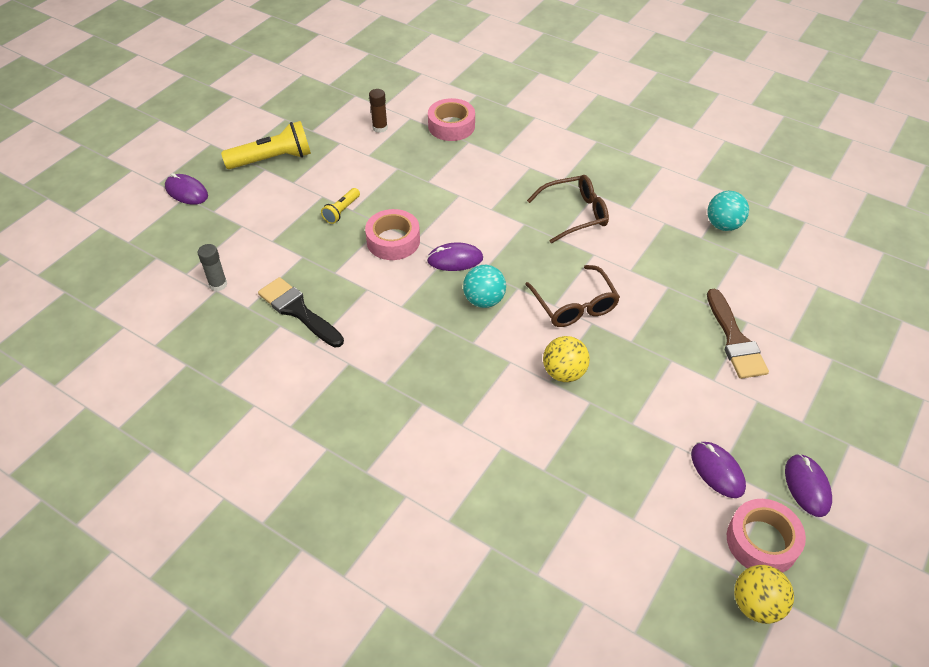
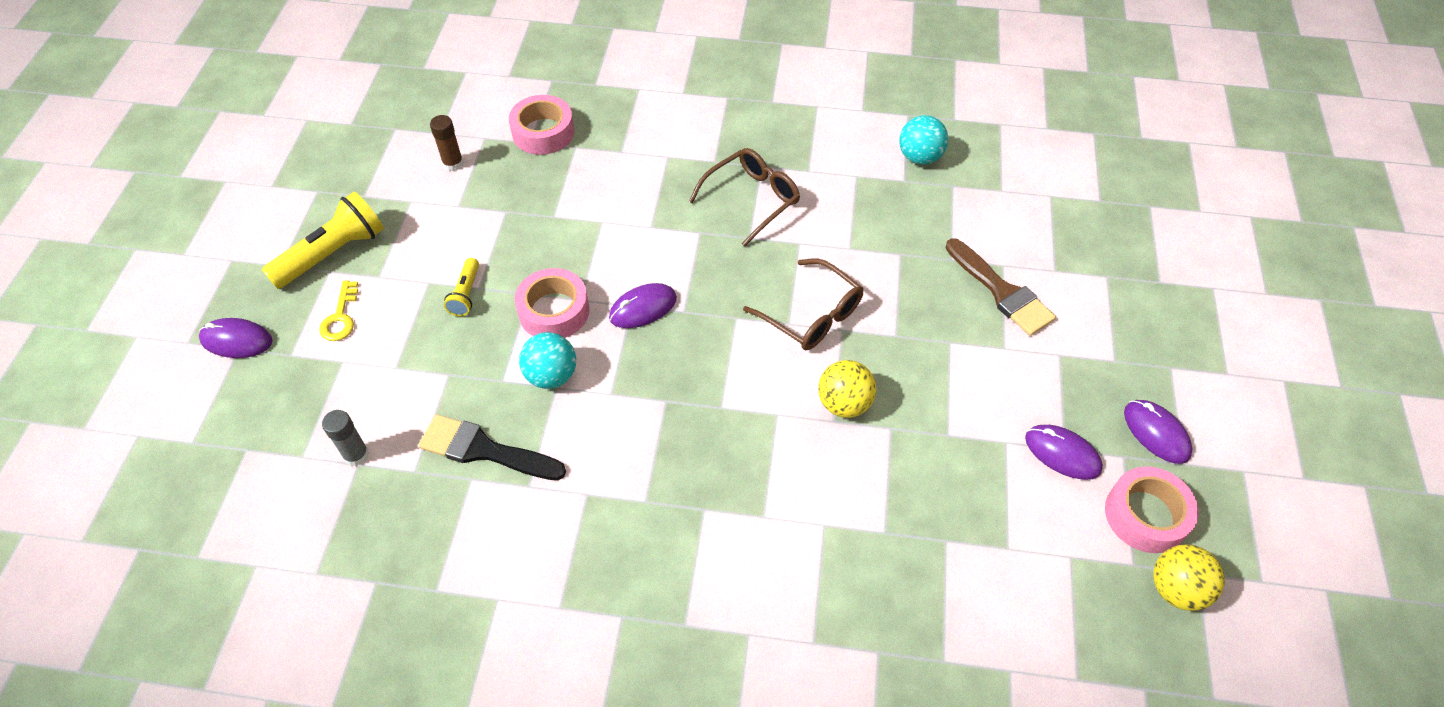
camera: 25 degrees left, 5 degrees up
(255, 199) = (340, 317): none -> yellow key
(484, 300) = (706, 348): turquoise ball -> turquoise ball (551, 376)

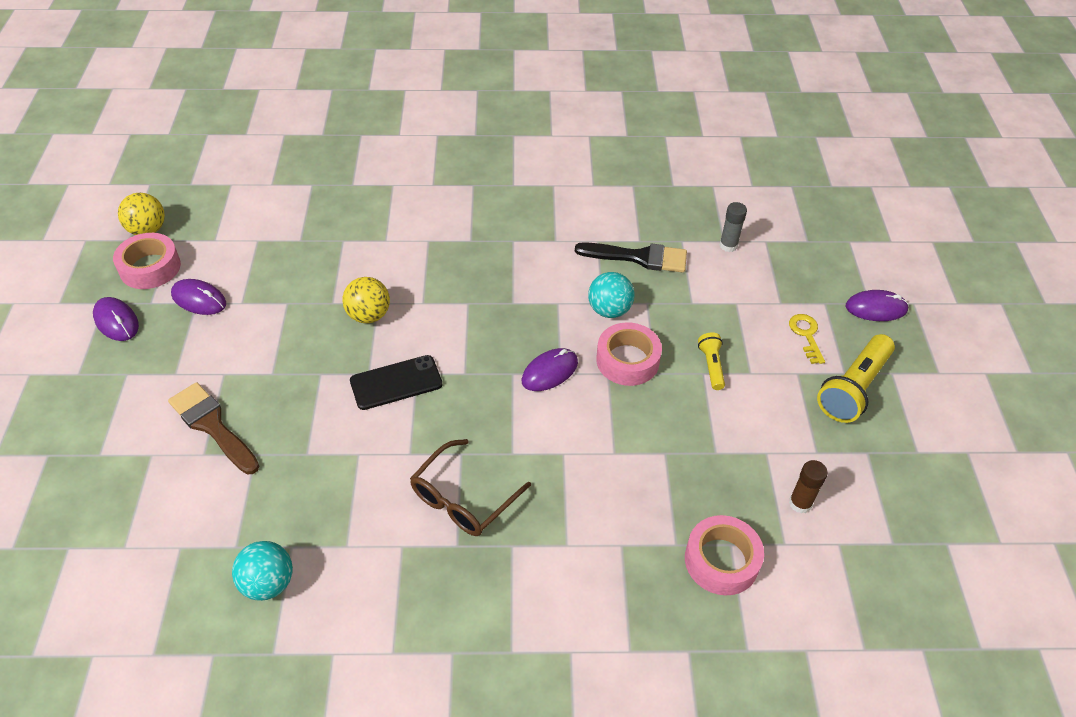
camera: 170 degrees right, 5 degrees down
(811, 315) = (396, 383): brown glasses -> black phone

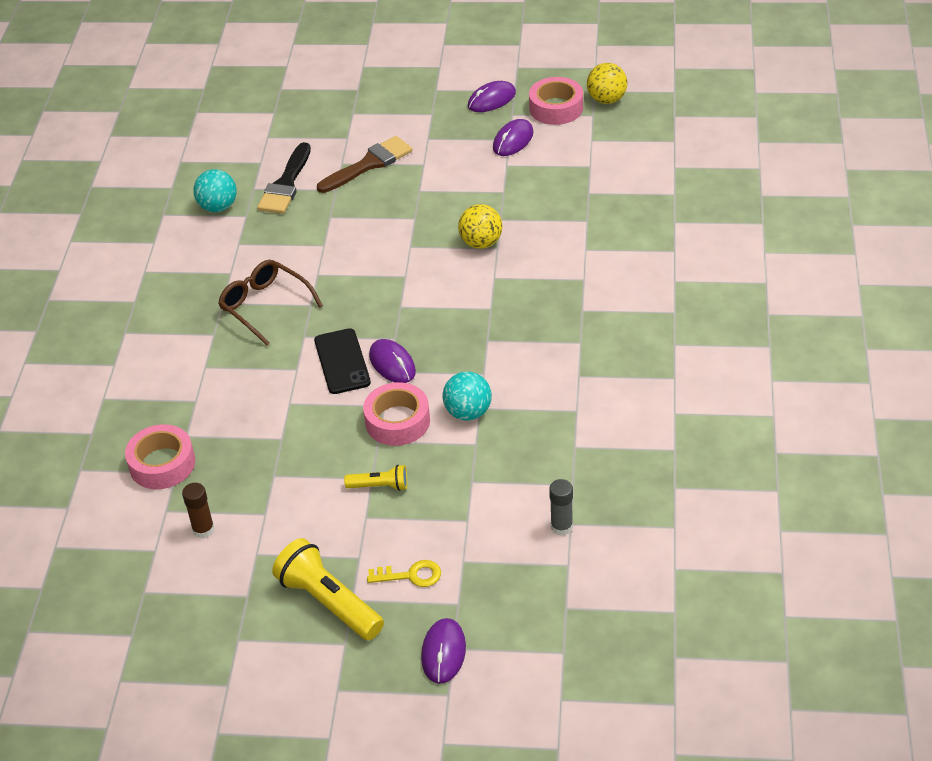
camera: 100 degrees right, 5 degrees down
(396, 383) = (396, 263): black phone -> black phone (342, 361)
(638, 257) = (546, 443): black brush -> black brush (286, 184)

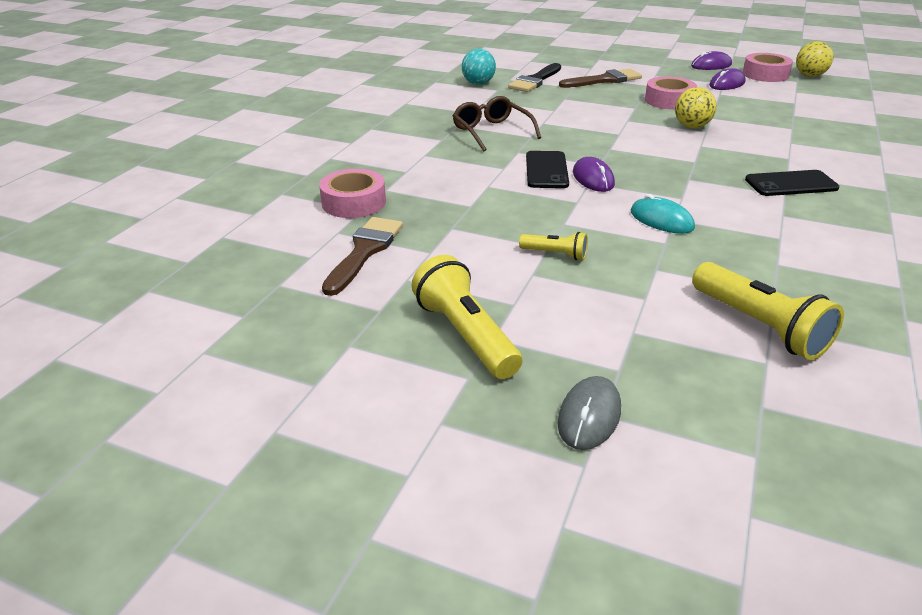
camera: 15 degrees right, 10 degrees down
(203, 529) = (364, 251): brown glue stick -> brown brush
(397, 421) = (587, 214): pink tape -> pink tape (669, 101)
(410, 575) = (567, 331): yellow key -> none
(443, 652) = (589, 416): purple mouse -> grey mouse
(468, 412) = (661, 220): turquoise ball -> turquoise mouse
(561, 527) = (760, 326): grey glue stick -> yellow flashlight
(585, 324) = (791, 184): none -> black phone

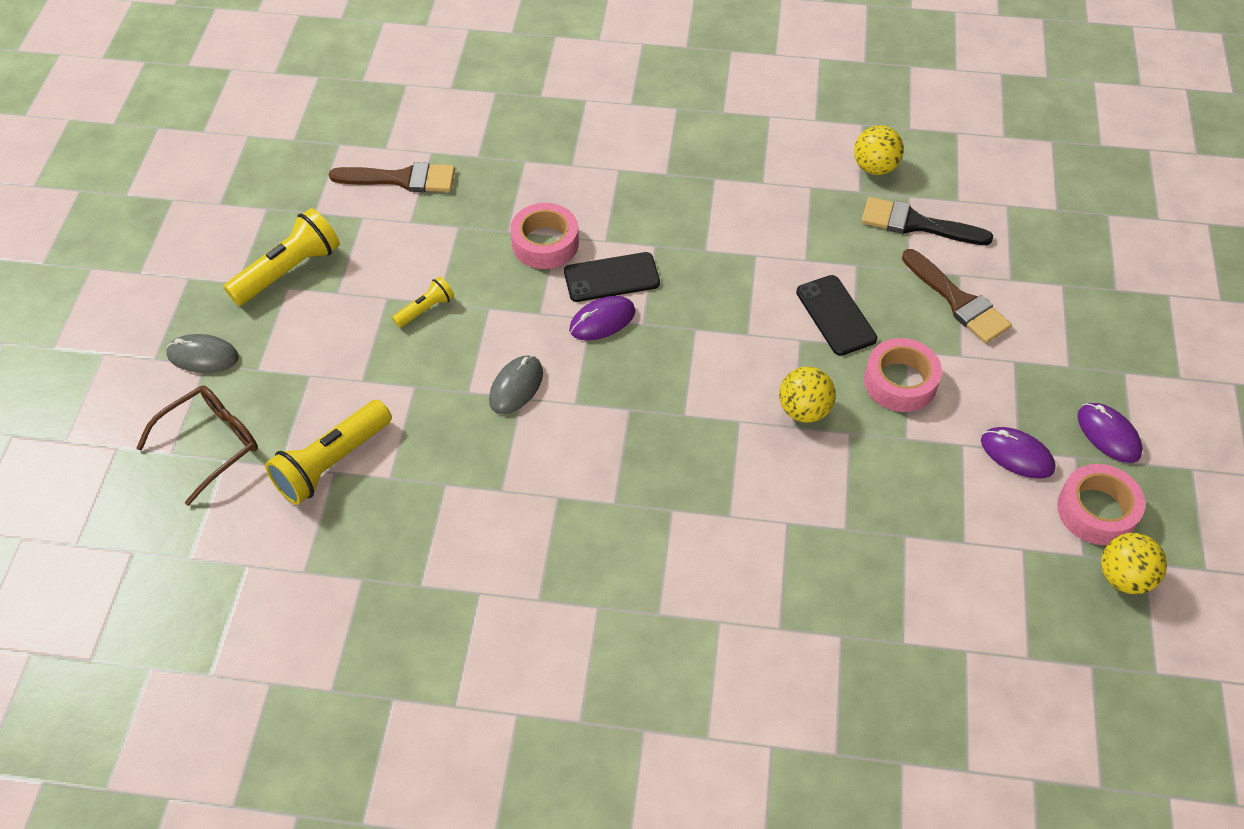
camera: 75 degrees right, 20 degrees up
(354, 202) = (491, 146): pink tape -> pink tape (545, 243)
(478, 83) = (875, 167): turquoise ball -> yellow ball
(492, 132) = (706, 212): brown glasses -> brown glasses (211, 444)
(555, 254) = (426, 309): yellow flashlight -> yellow flashlight turned 135 degrees counterclockwise
(661, 220) = (516, 386): turquoise mouse -> grey mouse
(791, 184) = (646, 511): black phone -> black phone (835, 315)

